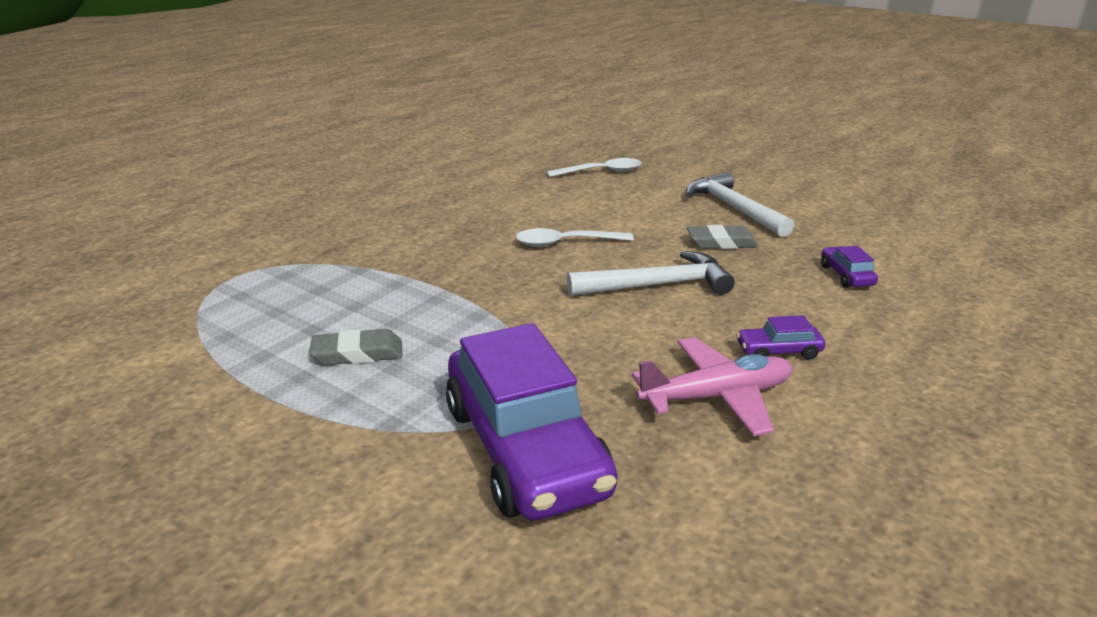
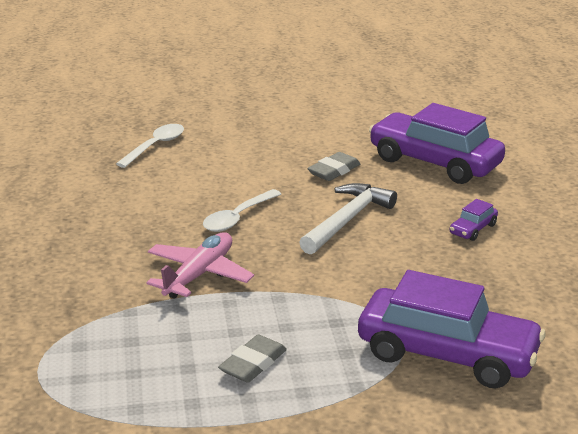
camera: 45 degrees left, 0 degrees up
(716, 397) = (485, 272): pink plane -> pink plane (199, 274)
(734, 208) = (299, 140): white hammer -> none
(846, 275) = (434, 162): purple car -> purple car, size x2.46

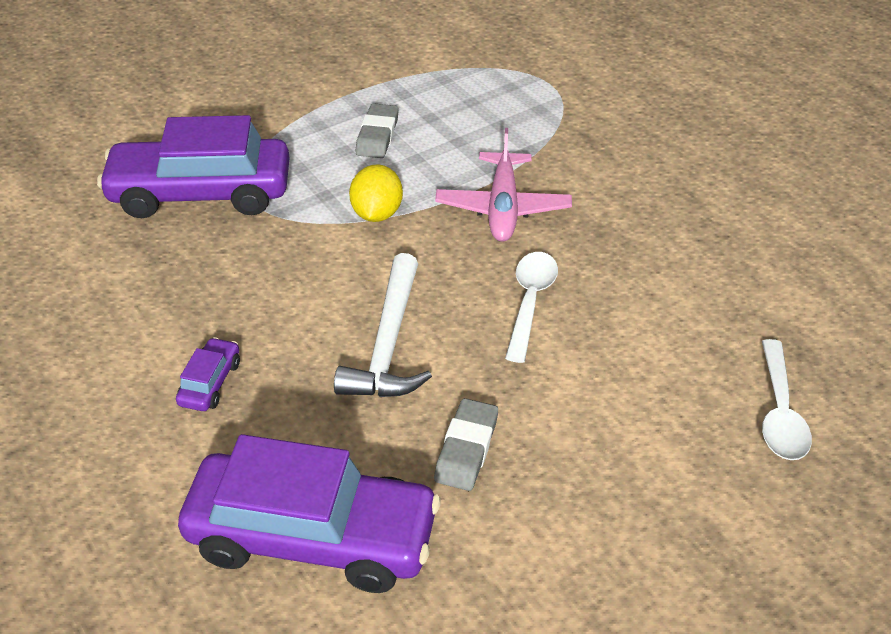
camera: 155 degrees right, 15 degrees up
(301, 296) = (377, 214): none -> yellow lemon

